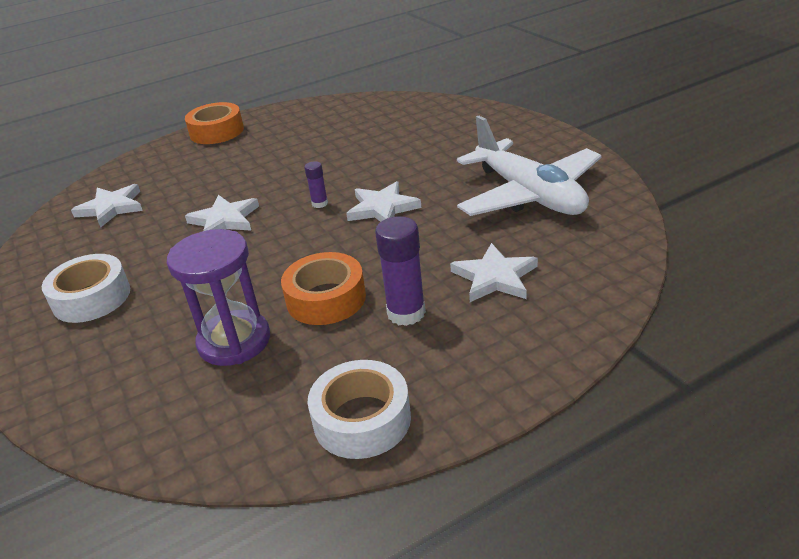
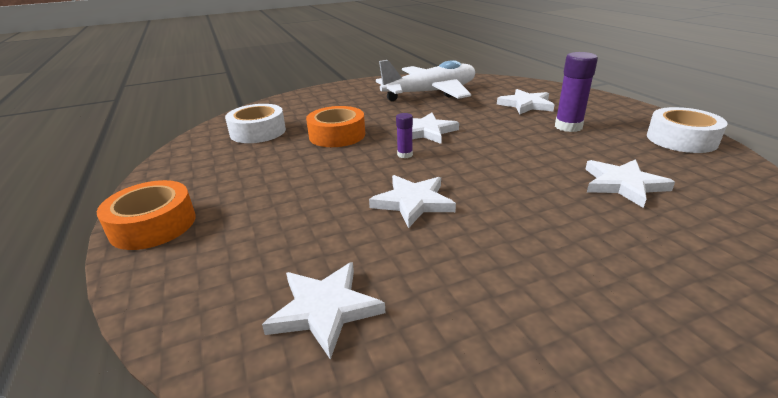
camera: 85 degrees left, 5 degrees down
(91, 298) = (575, 289): white tape -> white tape (258, 132)
(234, 341) = (623, 185): purple hourglass -> white star
(326, 299) = (555, 150): orange tape -> orange tape (337, 135)

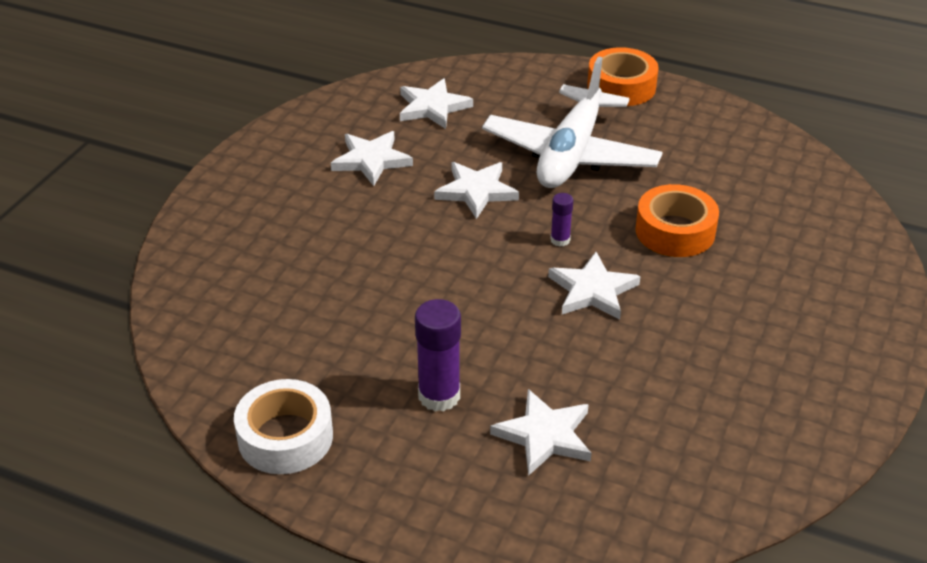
camera: 135 degrees right, 10 degrees up
(258, 132) = (764, 191): white tape -> none
(431, 93) = (723, 396): white plane -> white plane (571, 154)
(623, 185) = (319, 303): white star -> white star (371, 160)

